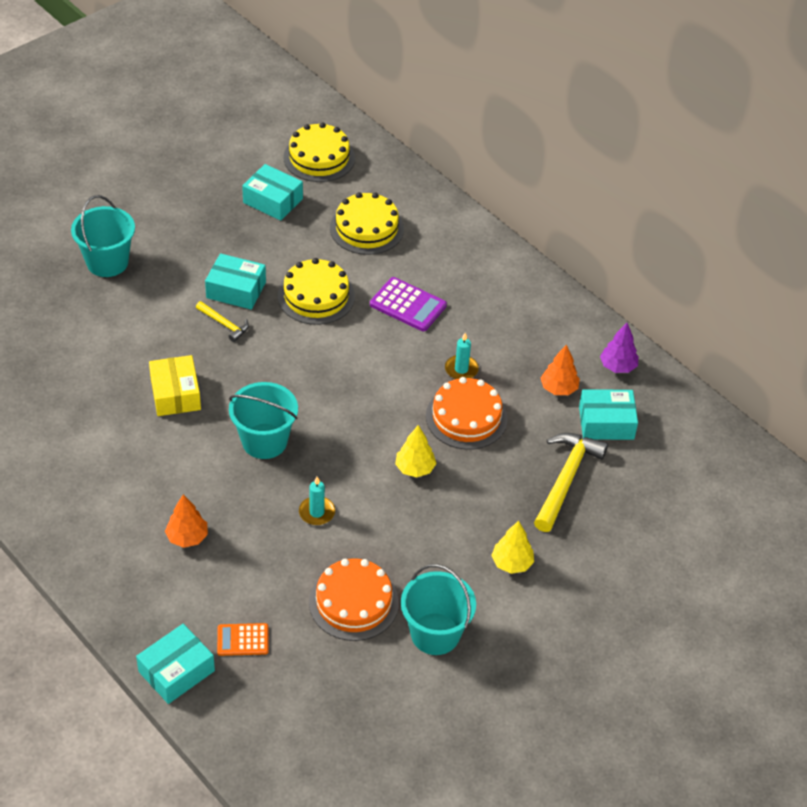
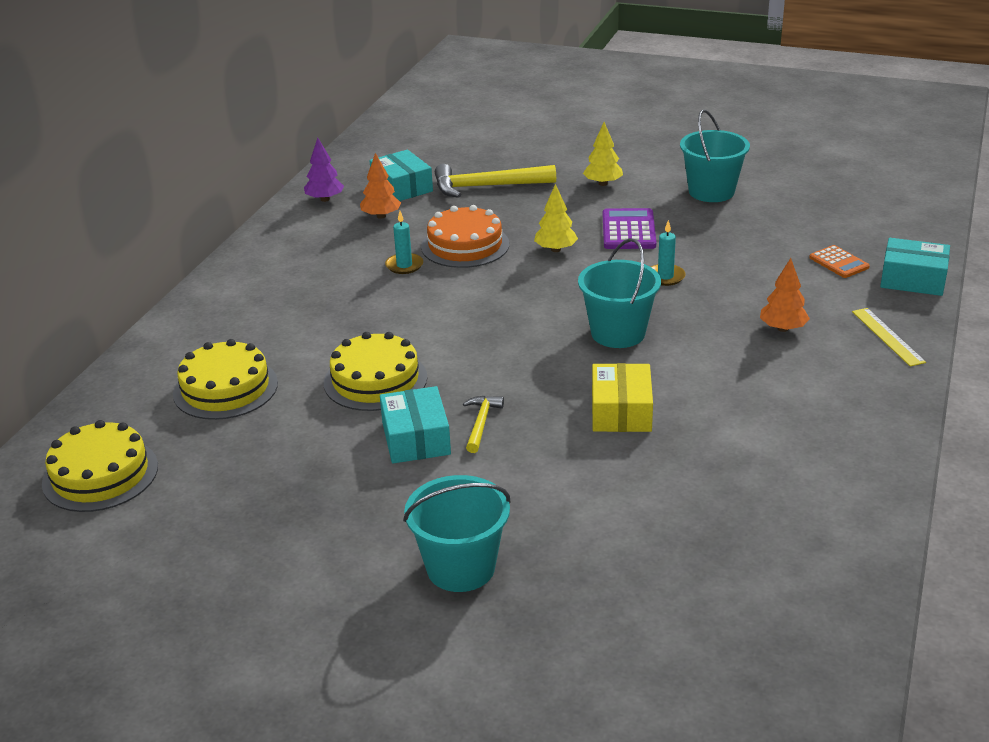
camera: 115 degrees left, 15 degrees down
(122, 593) = (887, 336): none -> yellow ruler
(175, 394) = (621, 411): yellow box -> yellow box turned 45 degrees counterclockwise
(273, 201) = (221, 477): turquoise box -> none
(353, 602) = (732, 230): orange cake -> none
(408, 305) = (337, 321): purple calculator -> purple calculator (628, 230)

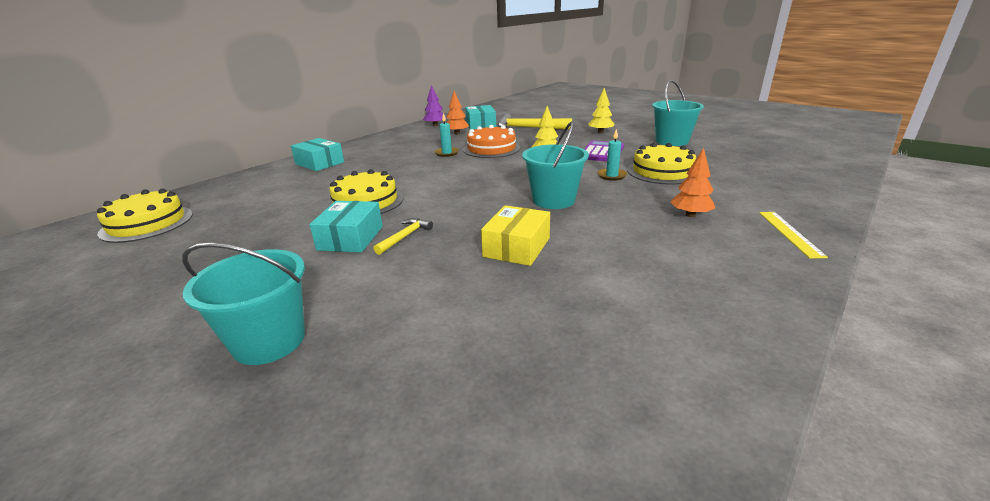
camera: 20 degrees right, 5 degrees down
(225, 388) = (277, 193): yellow cake -> yellow cake (662, 171)
(839, 262) = (757, 183): orange calculator -> none
(913, 279) = (823, 200): turquoise box -> turquoise box (320, 163)

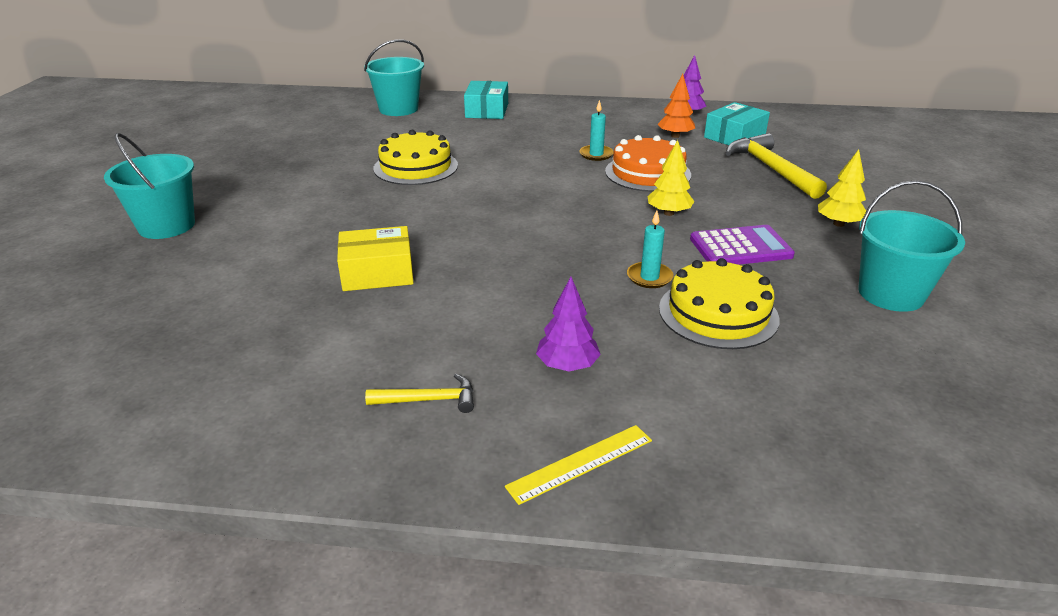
camera: 55 degrees right, 5 degrees up
(147, 223) = (301, 110): yellow cake -> none
(350, 238) = (336, 190): turquoise box -> none
(405, 237) = (356, 212): yellow hammer -> yellow hammer (429, 400)
(553, 200) = (519, 259): turquoise bucket -> turquoise bucket (398, 109)
(690, 215) = (567, 366): orange tree -> purple tree

